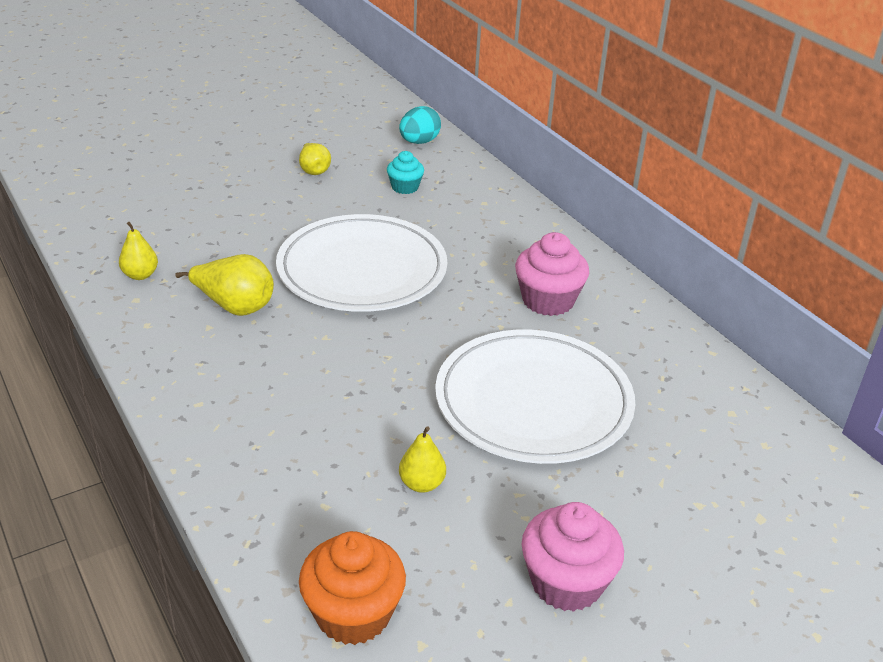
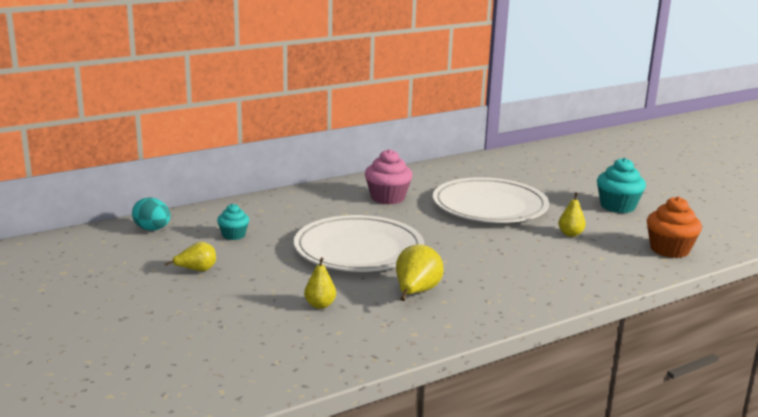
camera: 90 degrees left, 15 degrees down
(140, 275) = (377, 335): yellow pear -> yellow pear (320, 305)
(566, 583) = (617, 206): pink cupcake -> turquoise cupcake

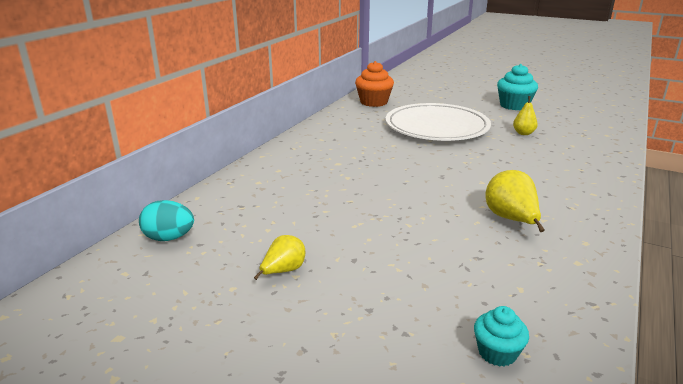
camera: 30 degrees left, 5 degrees up
(233, 235) = (267, 216): turquoise cupcake -> turquoise cupcake (497, 353)
(320, 305) = (459, 265): yellow pear -> none
(358, 250) = (402, 194): white plate -> none
(387, 198) = (352, 140): pink cupcake -> none
(669, 250) = (597, 127): orange cupcake -> orange cupcake (373, 102)

